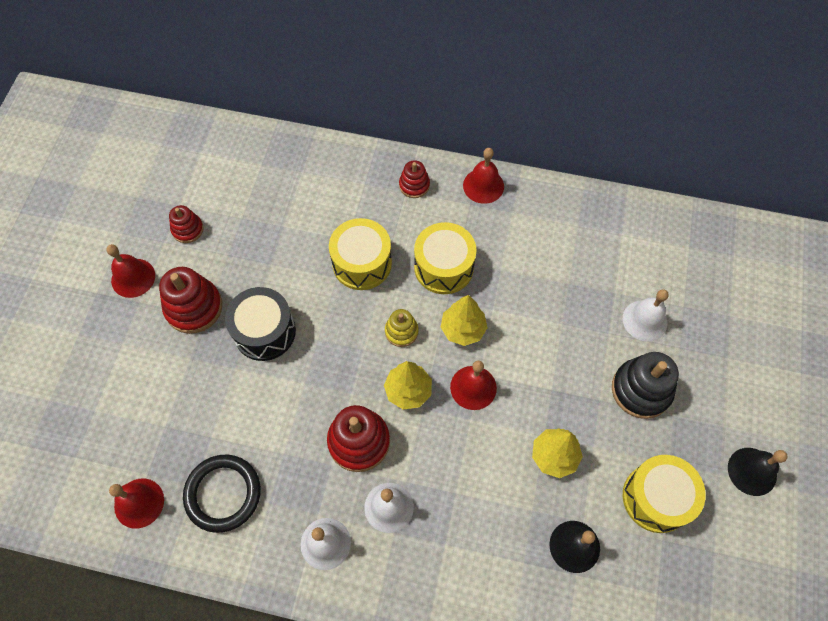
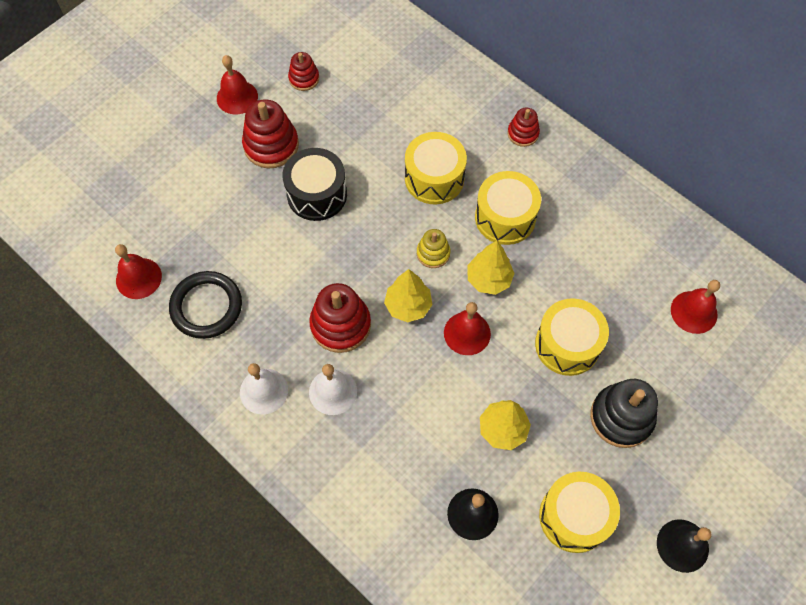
camera: 30 degrees right, 0 degrees up
(483, 186) = (587, 164): red bell -> red bell (694, 312)
(561, 351) = (567, 345): none -> yellow drum
(645, 320) = (665, 359): white bell -> none

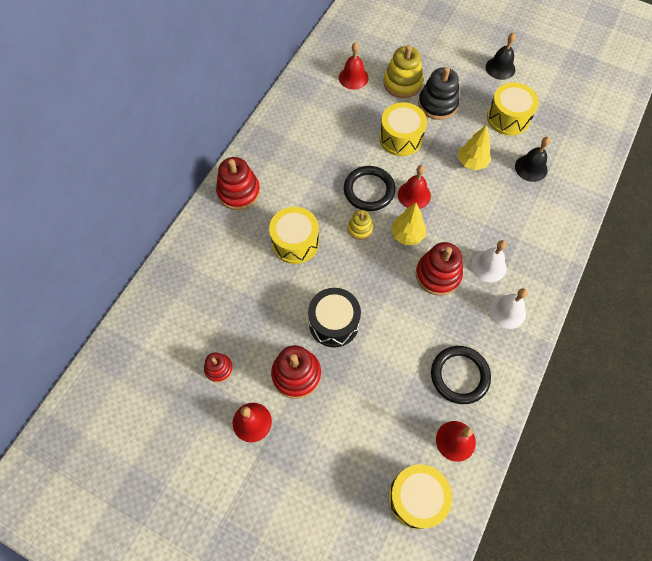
camera: 105 degrees left, 0 degrees up
(488, 279) = (369, 190): yellow tree -> black ring
(505, 217) = (316, 190): yellow drum -> yellow drum (416, 498)
(523, 133) = (239, 192): red stacking toy -> red stacking toy, size x1.73
(672, 378) = (402, 83): none -> yellow stacking toy

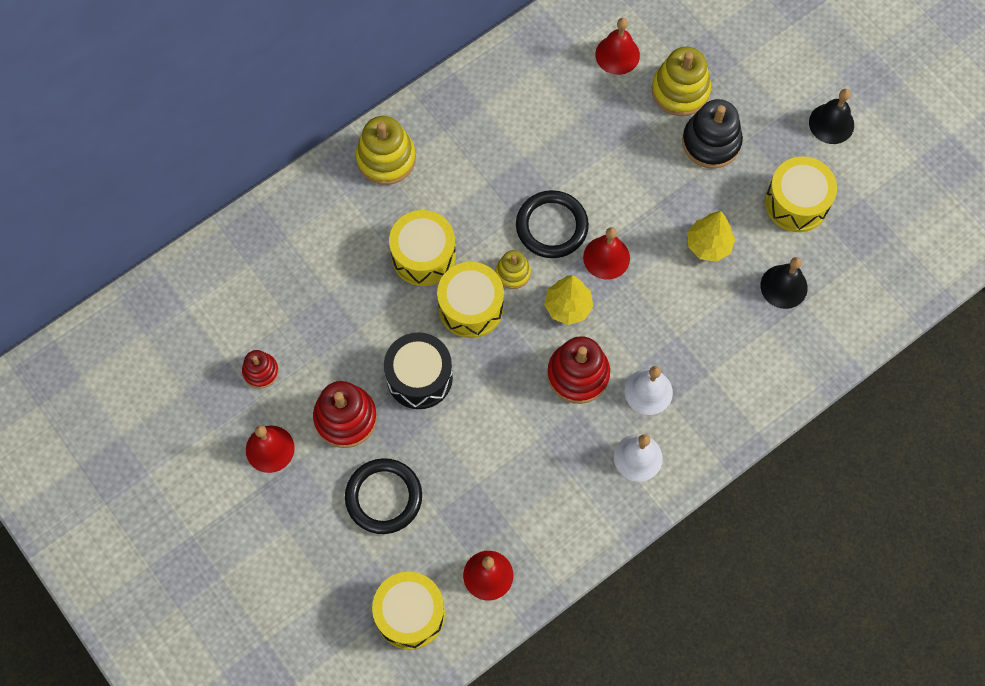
camera: 25 degrees right, 5 degrees up
(239, 192) = (386, 158): red stacking toy -> yellow stacking toy
(400, 138) = (633, 171): yellow drum -> yellow drum (471, 307)
(459, 375) = (535, 506): black ring -> black ring (384, 497)

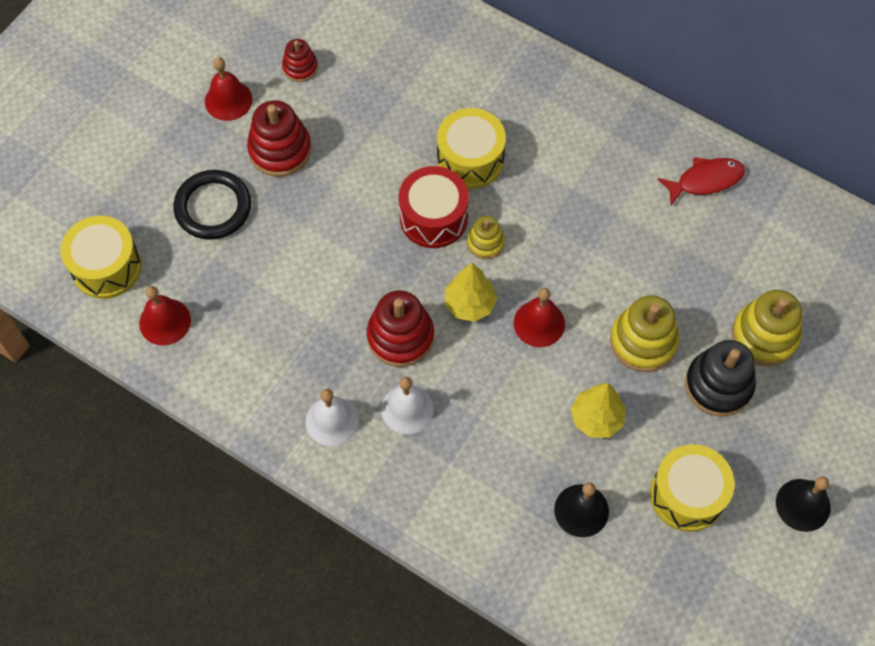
camera: 70 degrees right, 5 degrees down
(386, 158) = (558, 94): yellow stacking toy -> yellow stacking toy (643, 341)
(419, 377) = (343, 197): black drum -> none
(471, 307) = (433, 217): yellow drum -> red drum
(521, 76) = (705, 180): none -> red fish
(551, 226) = (551, 262): black ring -> none
(617, 54) = (776, 262): red bell -> none

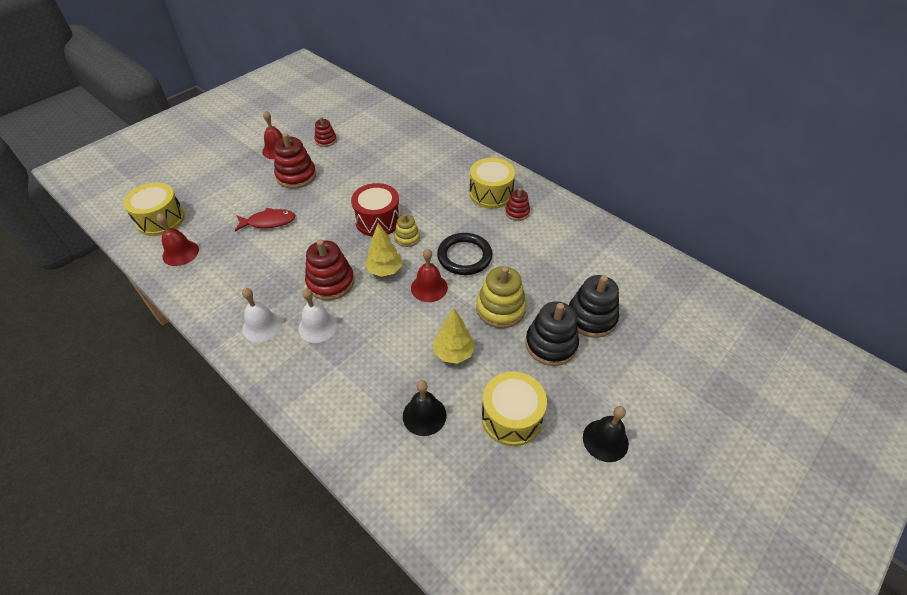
camera: 10 degrees right, 15 degrees down
(213, 207) = (242, 198): black ring -> black ring (464, 256)
(470, 159) = (412, 194): yellow drum -> yellow drum (491, 193)
(634, 171) = (517, 212): none -> red stacking toy
(705, 180) = (564, 223): red fish -> red fish (269, 222)
(764, 336) = (591, 317): yellow stacking toy -> black stacking toy

